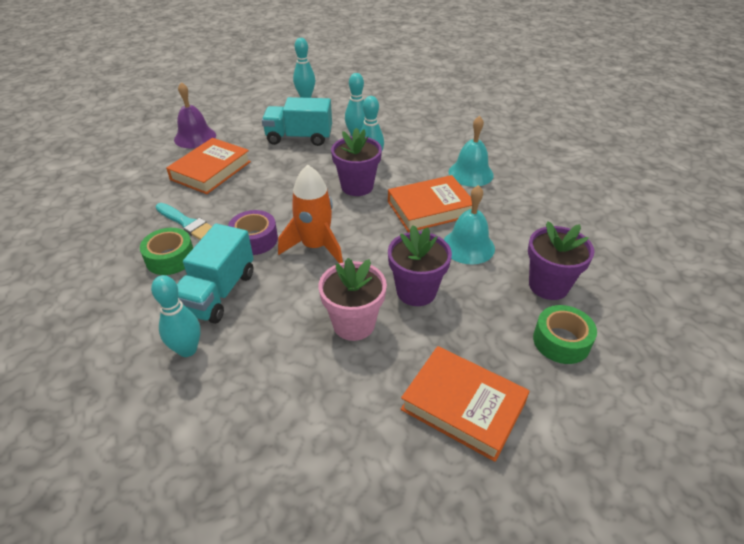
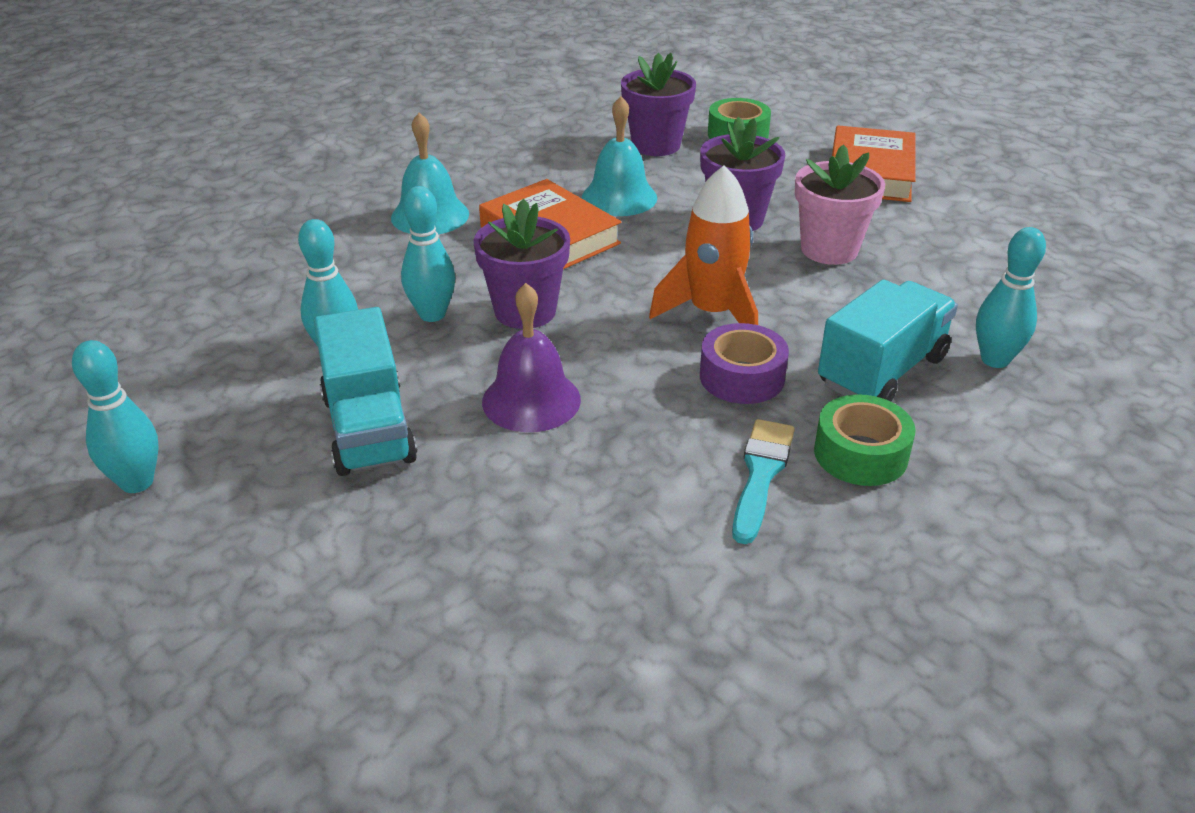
camera: 110 degrees left, 5 degrees down
(195, 137) = (425, 619): purple bell -> purple bell (531, 400)
(211, 170) = (567, 518): orange book -> none
(218, 293) = (882, 371): turquoise truck -> turquoise truck turned 45 degrees counterclockwise

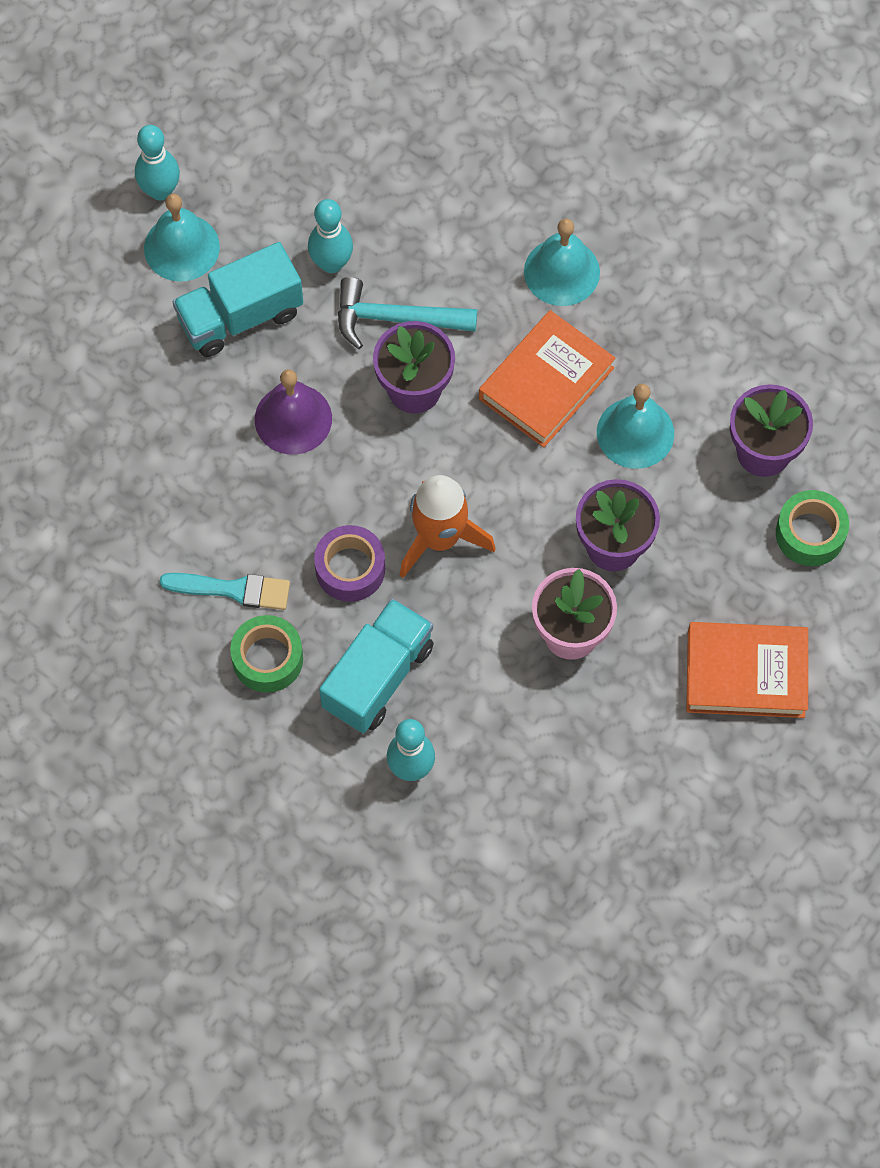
camera: 80 degrees right, 30 degrees up
(237, 471) = (181, 247): none -> turquoise bell
(432, 314) = (396, 318): turquoise bowling pin -> turquoise hammer
(882, 371) = (378, 676): turquoise truck -> turquoise truck turned 90 degrees counterclockwise

